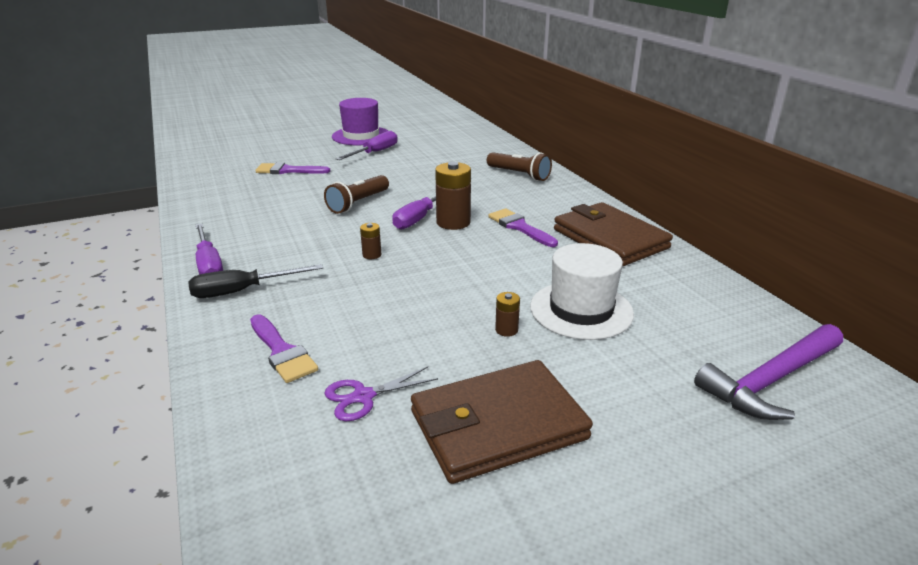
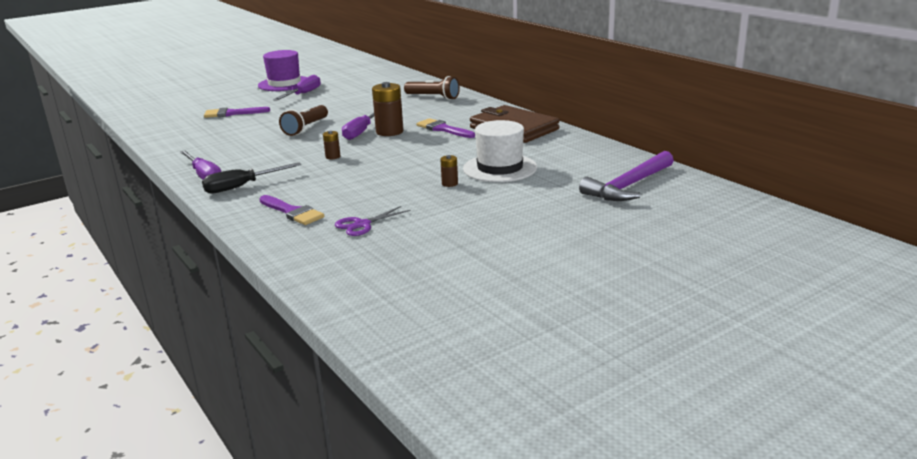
camera: 10 degrees left, 5 degrees down
(497, 425) = (457, 225): brown wallet -> none

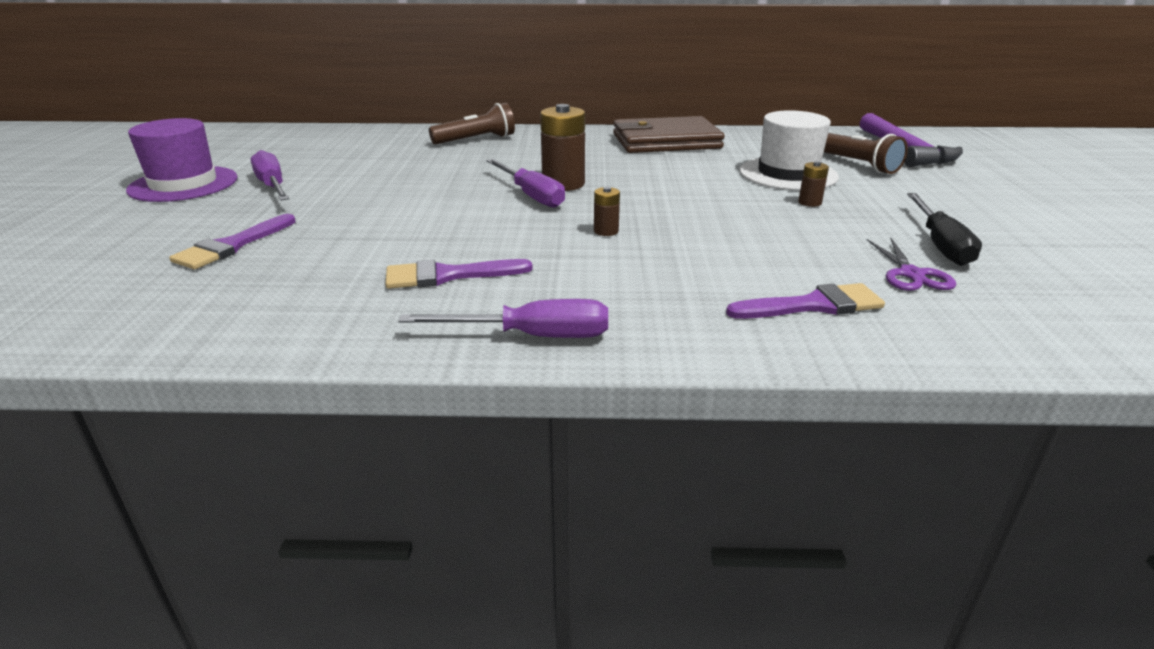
camera: 55 degrees left, 5 degrees up
(242, 186) = (641, 316): black screwdriver -> black screwdriver (940, 244)
(306, 128) = (441, 218): brown flashlight -> brown flashlight (857, 164)
(443, 129) = (607, 163): purple brush -> purple brush (448, 275)

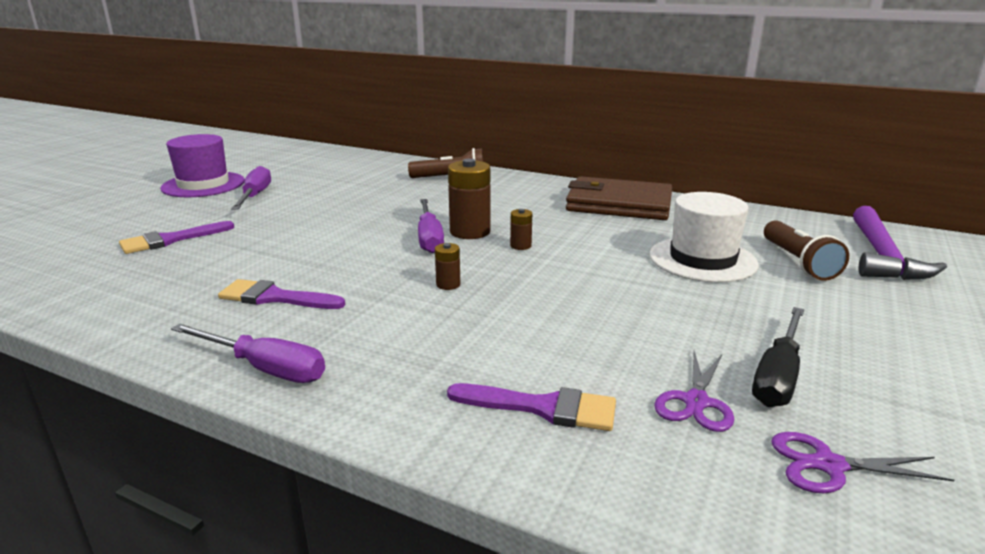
camera: 25 degrees right, 5 degrees down
(809, 202) = (685, 295): brown battery -> brown battery (520, 246)
(1037, 292) = (828, 465): none -> purple scissors

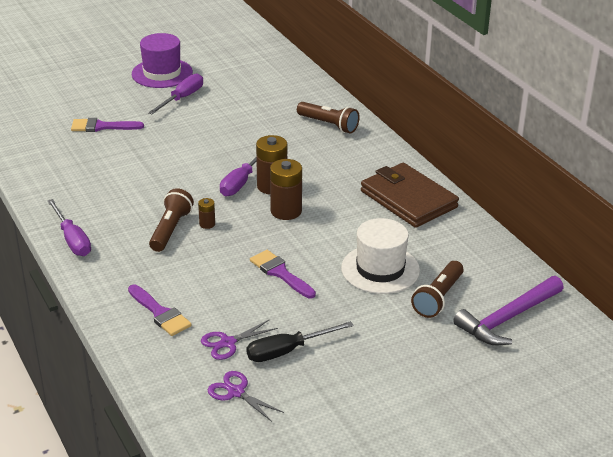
camera: 35 degrees right, 10 degrees up
(275, 297) = (114, 196): purple brush -> purple brush (280, 273)
(408, 305) = (170, 230): none -> brown flashlight
(520, 246) = (286, 211): brown battery -> brown battery, size x2.00

